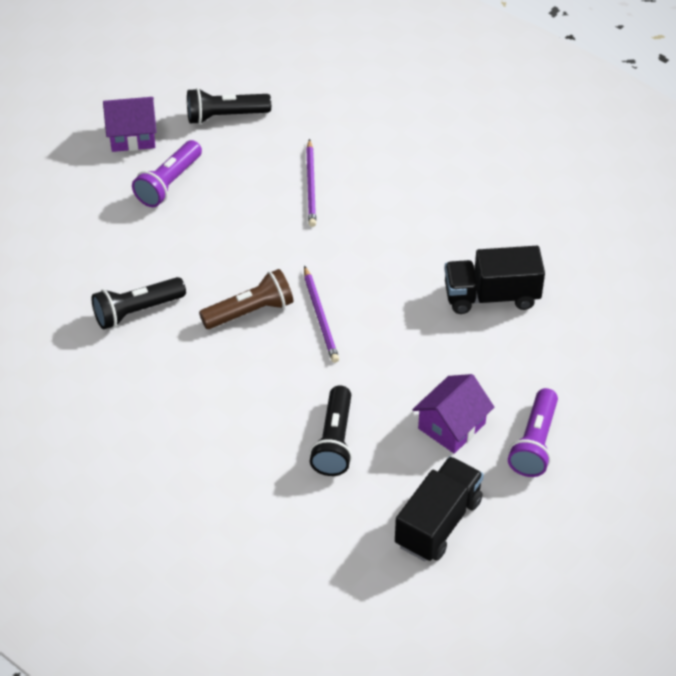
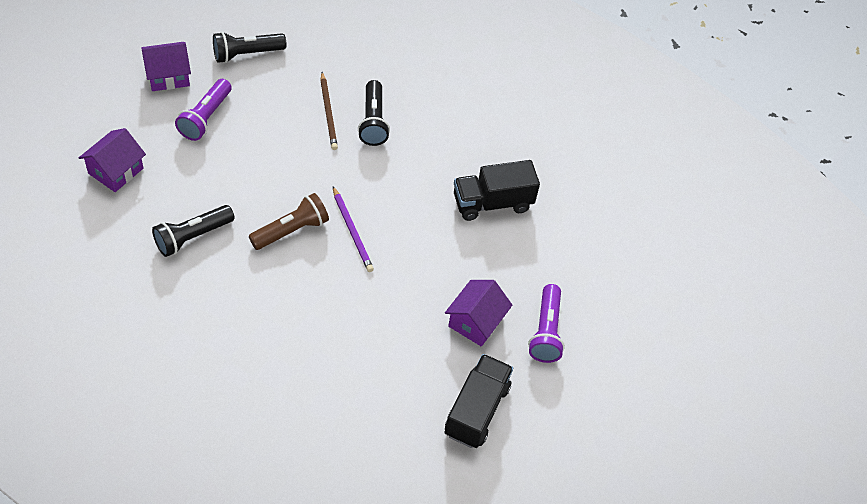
camera: 15 degrees left, 5 degrees up
(60, 235) = (115, 171): none -> purple house
(311, 185) = (328, 113): purple pencil -> brown pencil
(334, 442) = (379, 344): black flashlight -> black flashlight (373, 121)

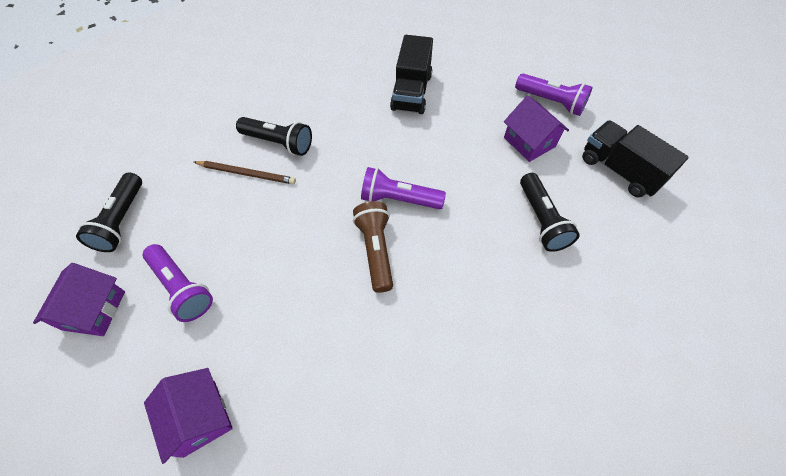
camera: 60 degrees left, 5 degrees up
(192, 237) = (342, 353): black flashlight -> black flashlight (541, 220)
(352, 231) = (398, 199): purple pencil -> purple flashlight

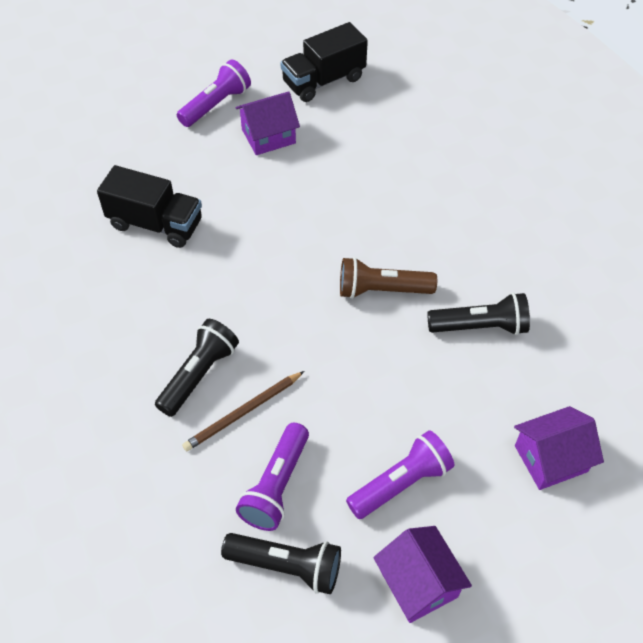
camera: 80 degrees left, 5 degrees down
(94, 310) = (418, 583): purple house -> purple house turned 45 degrees clockwise
(247, 174) = (243, 413): brown pencil -> brown pencil turned 150 degrees counterclockwise
(398, 199) = (319, 261): purple flashlight -> purple flashlight (276, 486)
(541, 220) = (370, 152): black flashlight -> black flashlight (480, 326)

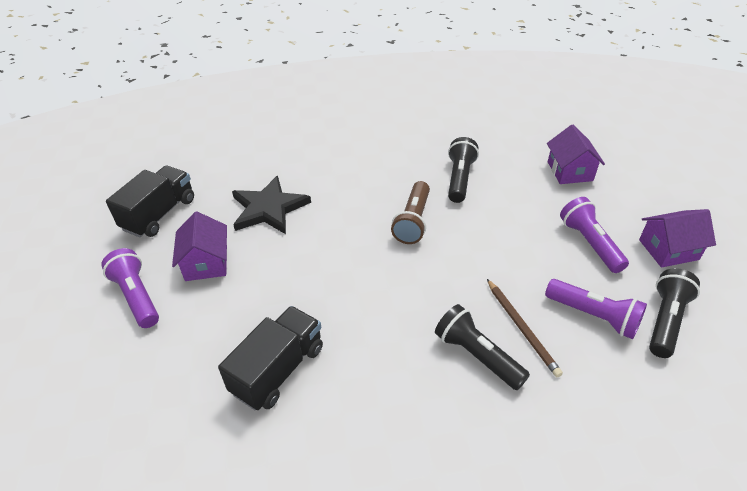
camera: 75 degrees left, 10 degrees down
(323, 81) = (159, 214): black truck -> black truck turned 135 degrees counterclockwise
(360, 159) = (269, 208): none -> black star

